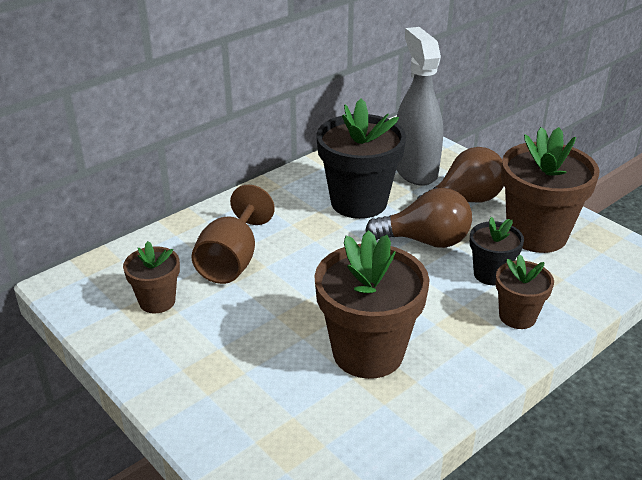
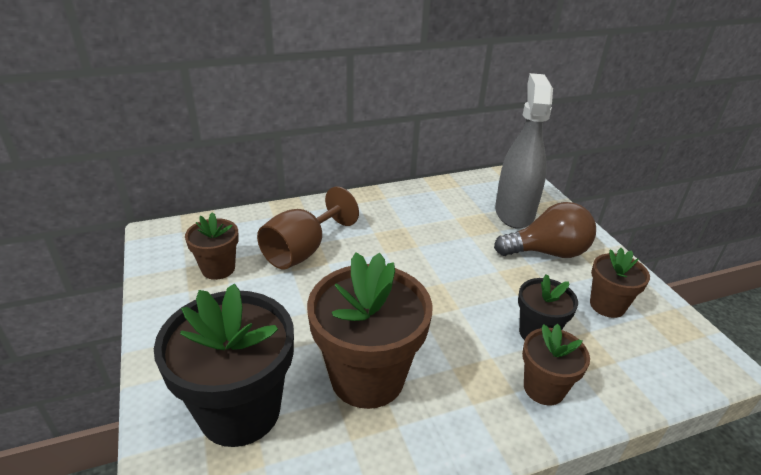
camera: 20 degrees right, 0 degrees up
(358, 202) = (445, 228): black flower pot -> black flower pot (240, 411)
(425, 241) = (488, 280): brown light bulb -> none
(536, 234) = (607, 305): brown flower pot -> brown flower pot, size x0.54

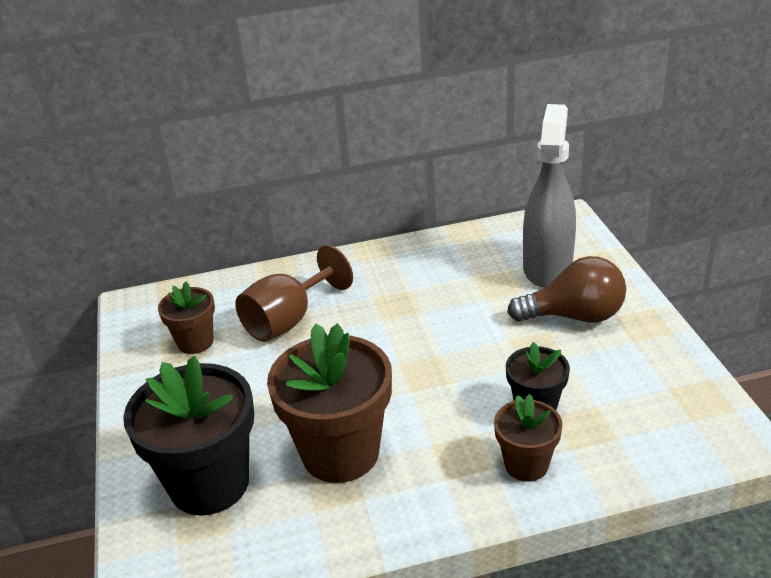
camera: 10 degrees right, 0 degrees up
(607, 305) = (627, 377): brown flower pot -> none

